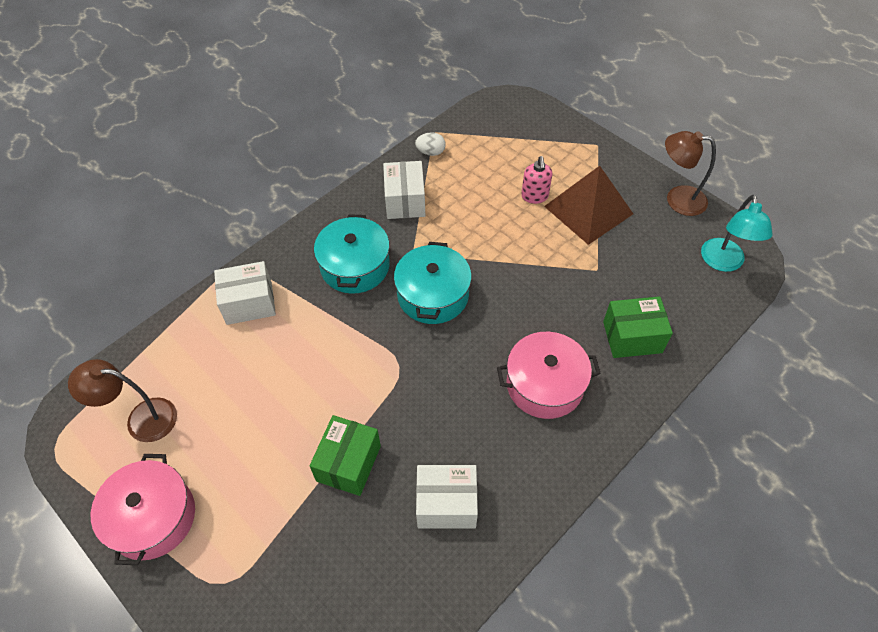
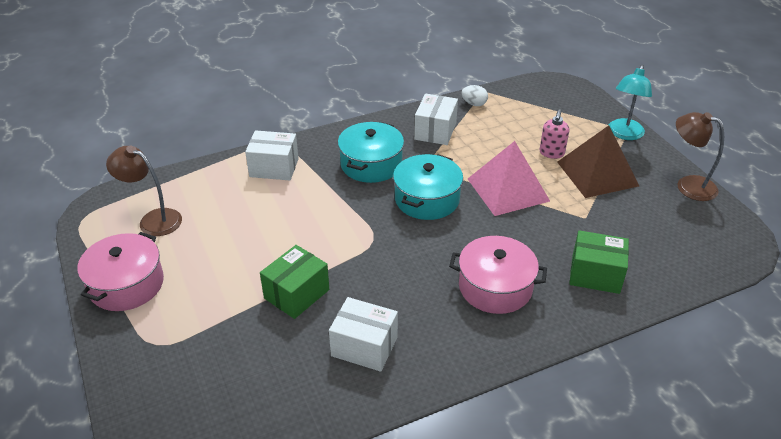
camera: 20 degrees right, 15 degrees down
(509, 257) = (508, 189): none -> pink pyramid
(723, 263) = (713, 242): turquoise lamp -> turquoise lamp (624, 134)

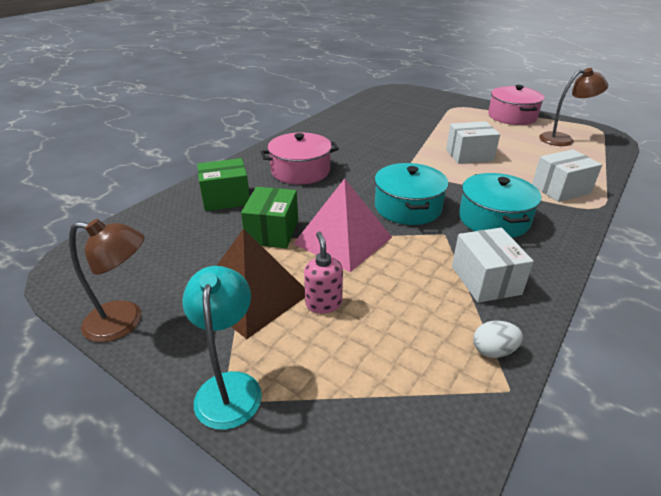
camera: 150 degrees right, 5 degrees down
(297, 294) = (420, 136): green box -> green box (272, 232)
(364, 346) = (355, 130): white box -> white box (469, 155)

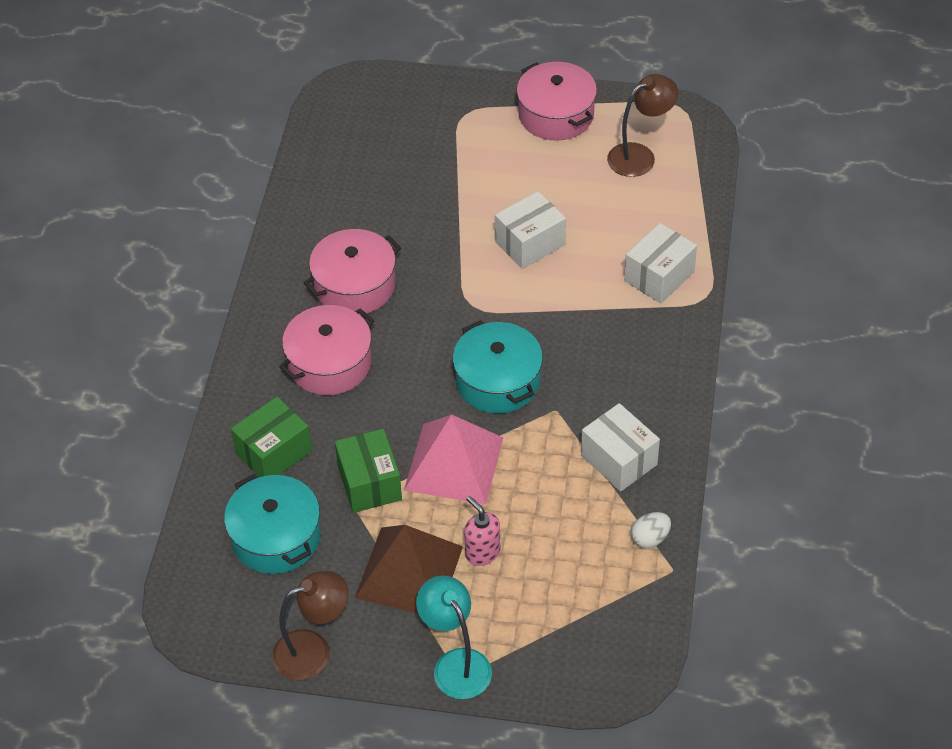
camera: 25 degrees left, 15 degrees up
(344, 146) = (355, 286): none -> pink pot
(493, 219) = (599, 363): turquoise pot -> turquoise pot (276, 537)

